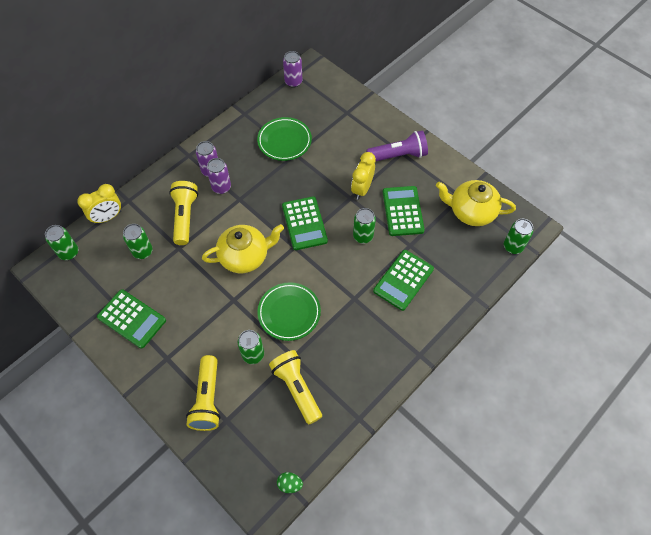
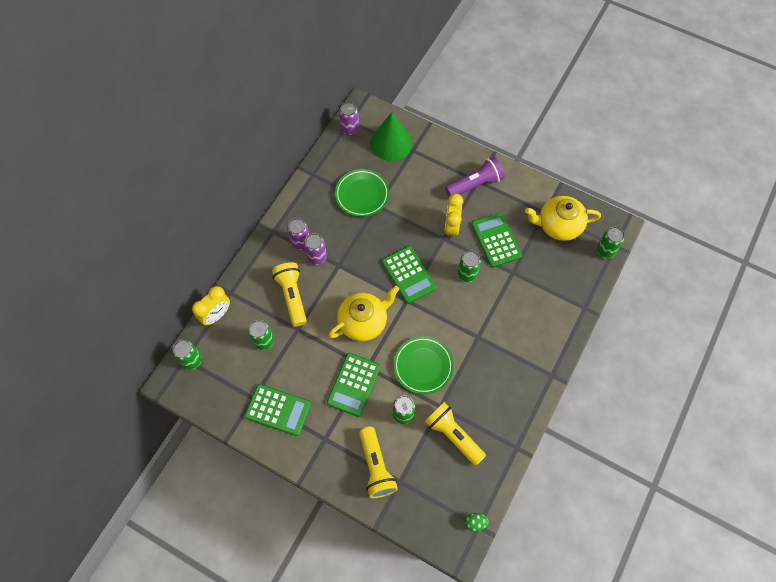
camera: 15 degrees left, 5 degrees up
(328, 101) = (391, 142): none -> green cone
(403, 280) = (517, 308): green calculator -> green calculator (353, 384)

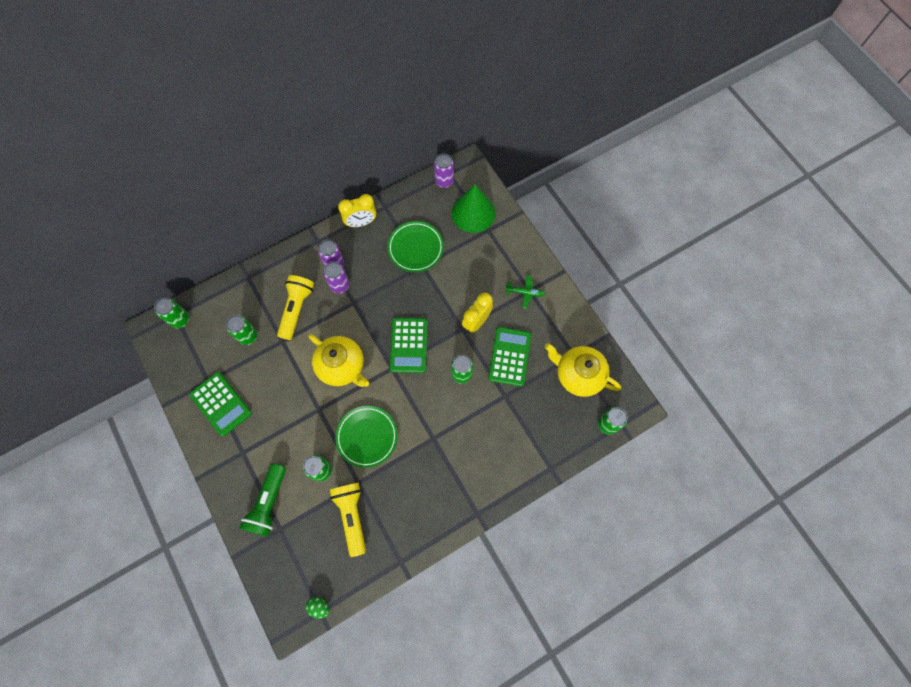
camera: 30 degrees right, 5 degrees up
(216, 315) = (224, 291): yellow clock -> yellow clock (361, 222)
(353, 384) = (297, 418): green calculator -> none
(364, 321) = (342, 366): yellow teapot -> yellow teapot turned 45 degrees clockwise
(376, 466) = (268, 503): yellow flashlight -> green flashlight
(475, 184) = (525, 292): purple flashlight -> green plane

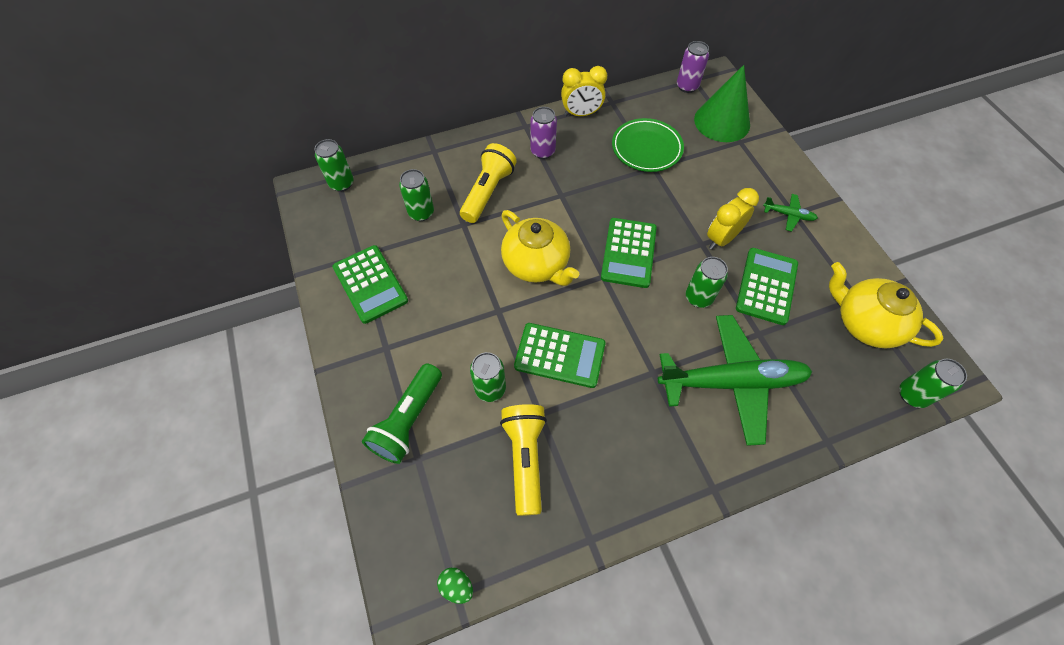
camera: 10 degrees right, 10 degrees down
(340, 285) = (546, 174): purple can -> none
(367, 437) = (560, 355): green plate -> green calculator
(486, 436) = (731, 382): none -> green plane

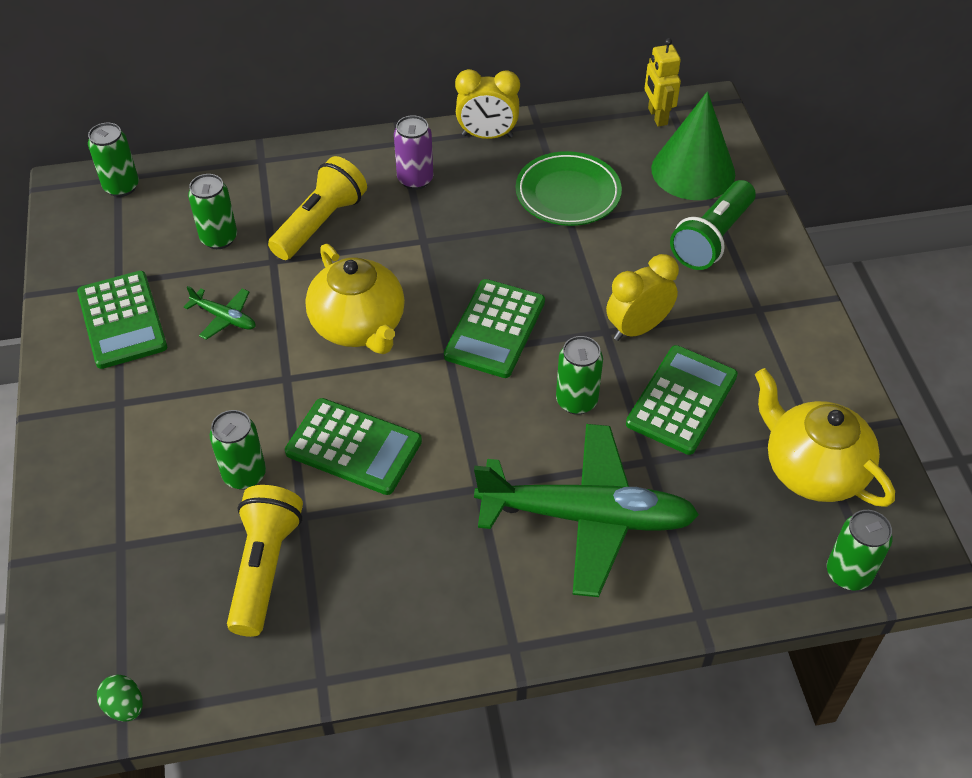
camera: 10 degrees right, 10 degrees down
(408, 420) = (122, 496): green flashlight -> green flashlight (712, 238)
(687, 86) = (657, 116): purple can -> yellow robot
(788, 215) = (748, 310): green plane -> green plane (224, 318)

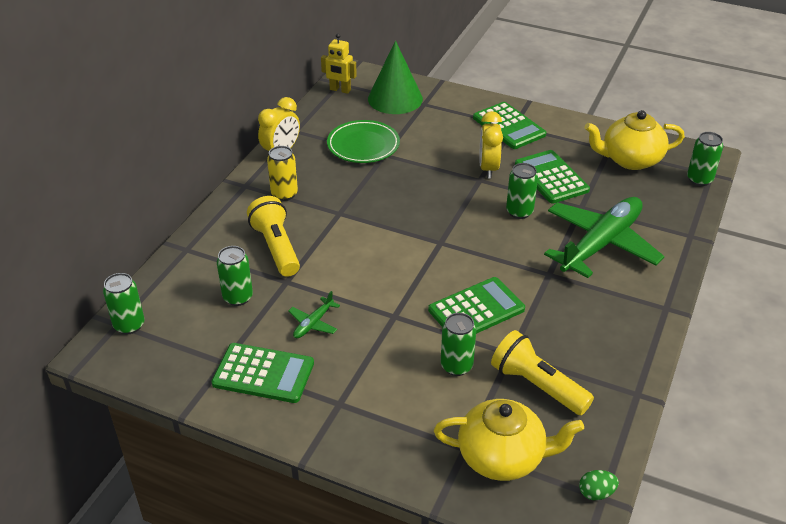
camera: 55 degrees left, 10 degrees down
(224, 318) = (313, 323): green plane -> green plane turned 150 degrees clockwise
(359, 326) = (382, 268): yellow teapot -> yellow teapot (502, 457)
(415, 179) = (284, 194): purple can -> yellow can
(495, 329) = (438, 217): green calculator -> green calculator (509, 126)
(712, 238) = (450, 116): green flashlight -> none

